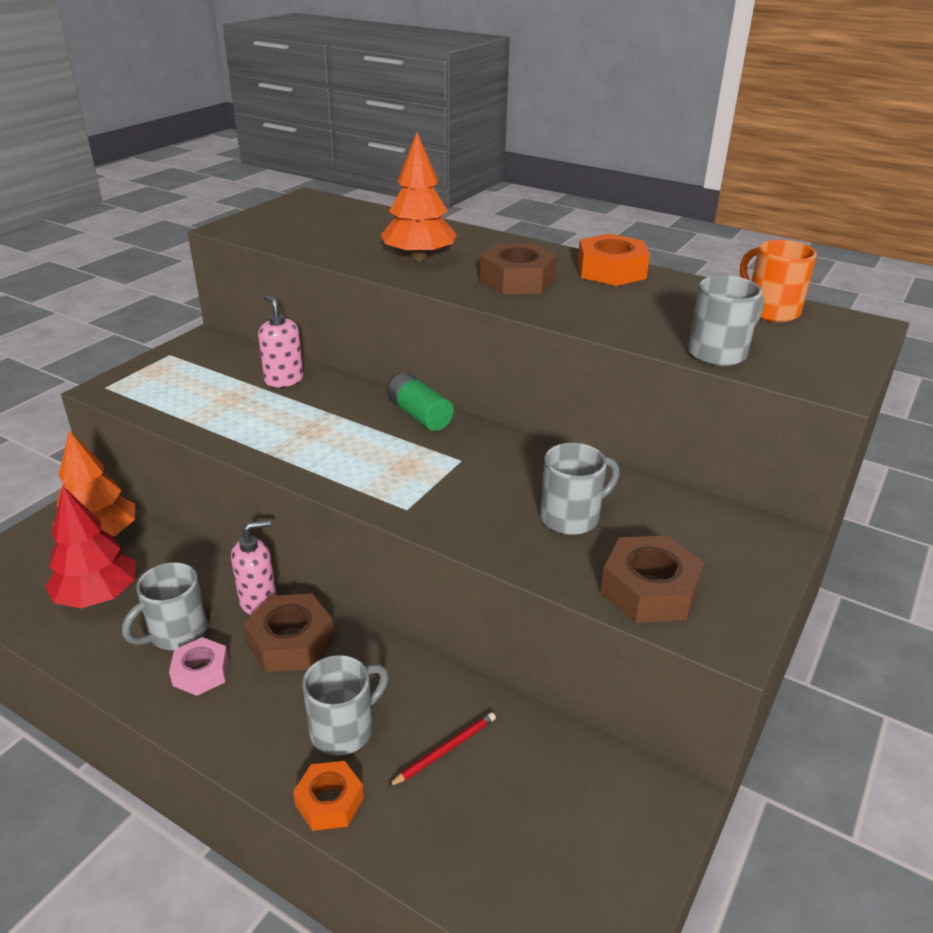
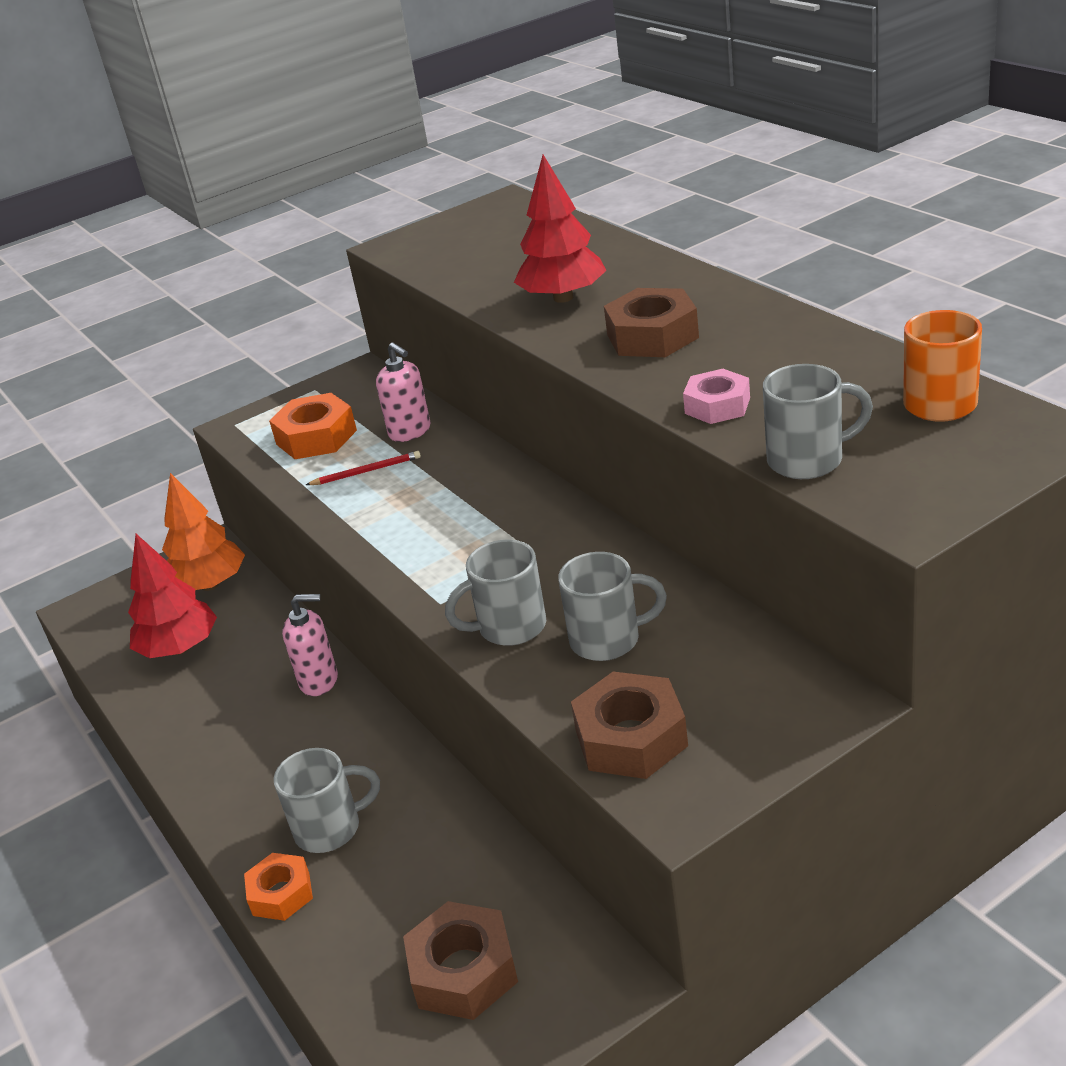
camera: 30 degrees right, 0 degrees up
(176, 633) = (230, 699): grey mug -> grey mug (509, 627)
(201, 672) = (232, 743): pink nut -> pink nut (717, 406)
(284, 380) = (410, 432): pink soap dispenser -> pink soap dispenser turned 150 degrees clockwise
(290, 642) = (327, 729): brown nut -> brown nut (463, 971)
(419, 258) = (563, 298): orange tree -> red tree
(419, 415) = (525, 492): green battery -> none
(445, 750) = (413, 872): red pencil -> red pencil (366, 471)
(611, 271) = (781, 328): orange nut -> orange nut (316, 437)

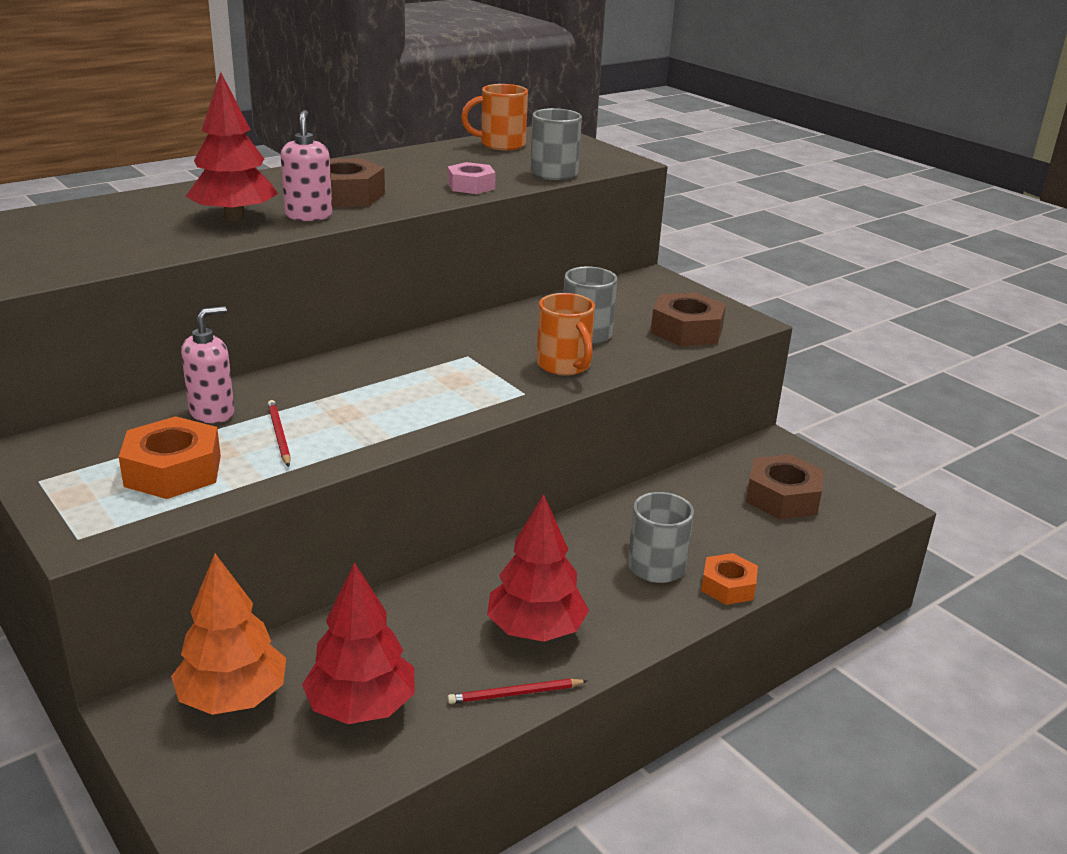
camera: 100 degrees left, 5 degrees down
(166, 732) = (515, 694): none -> red pencil
(244, 740) = (536, 630): none -> red tree
(319, 681) = (455, 587): pink soap dispenser -> pink soap dispenser (308, 215)
(509, 627) = (564, 365): grey mug -> orange mug

